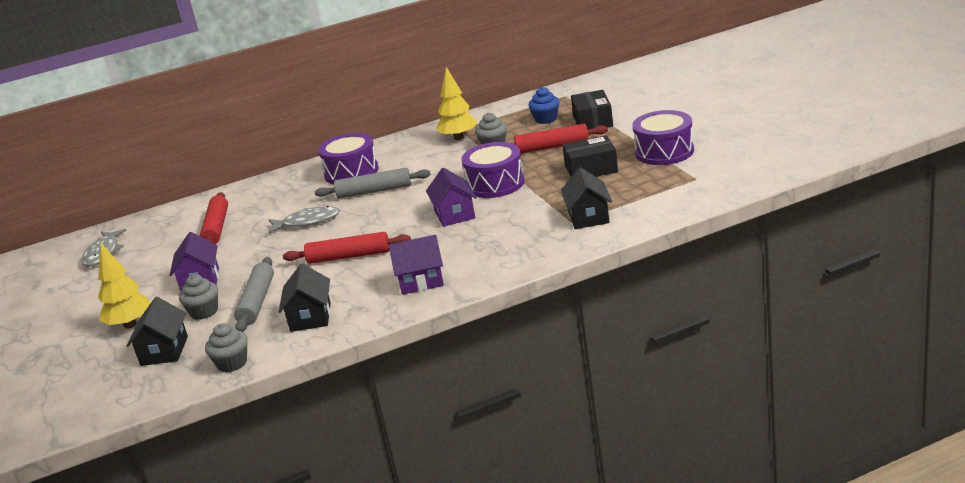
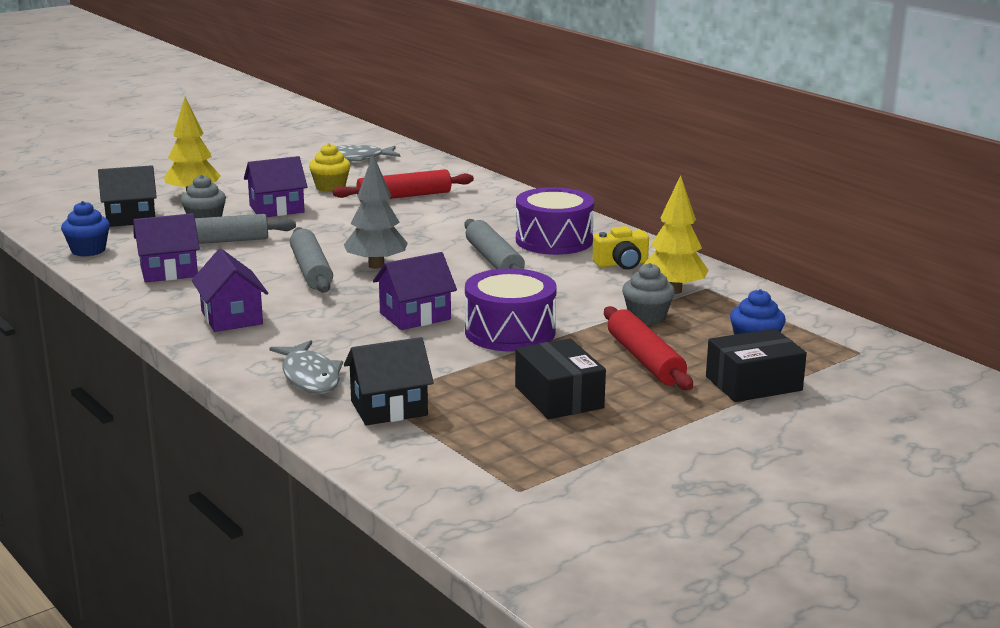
camera: 70 degrees right, 5 degrees down
(167, 260) = (330, 187): none -> yellow cupcake
(232, 363) = (88, 250): grey cupcake -> blue cupcake
(307, 222) = (410, 237): grey fish -> grey fish (310, 377)
(310, 317) = (169, 271): black house -> purple house
(348, 256) = (311, 270): red rolling pin -> grey rolling pin
(355, 232) = (376, 265): none -> grey tree
(407, 151) = (621, 264): none -> yellow camera
(664, 152) = (630, 455): purple drum -> none

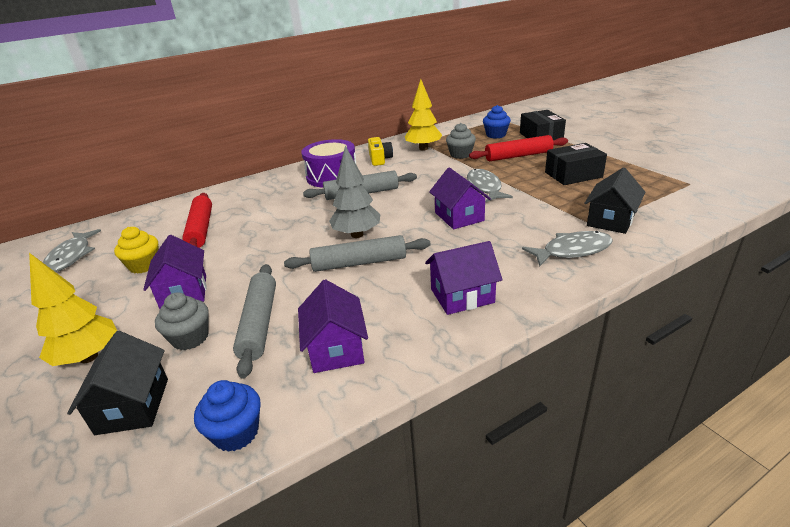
camera: 80 degrees left, 10 degrees up
(389, 408) = (610, 220): black house -> black house turned 45 degrees clockwise
(510, 332) = (484, 187): purple drum -> grey fish

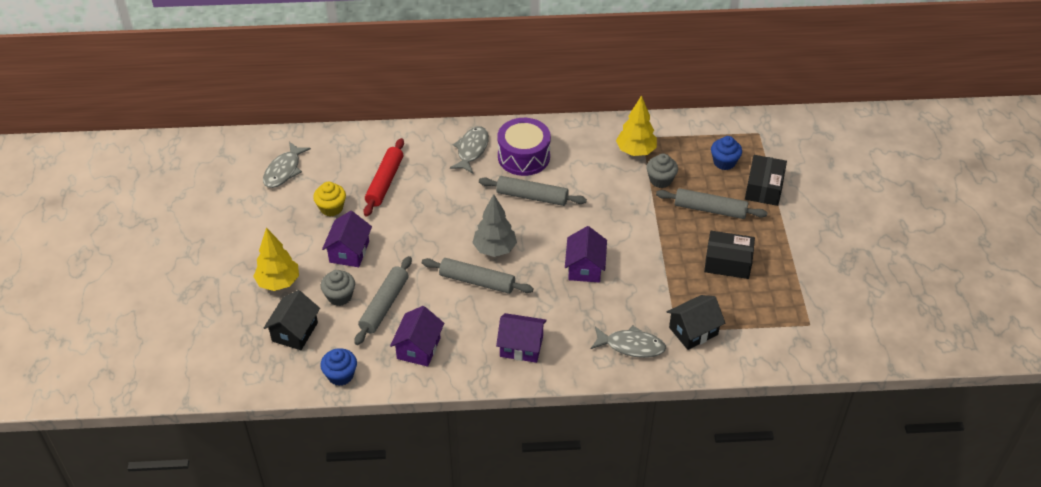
camera: 25 degrees right, 15 degrees up
(380, 159) = (583, 150): yellow camera -> none
(484, 187) = (637, 241): grey fish -> grey fish (471, 150)
(518, 156) = (710, 209): red rolling pin -> grey rolling pin

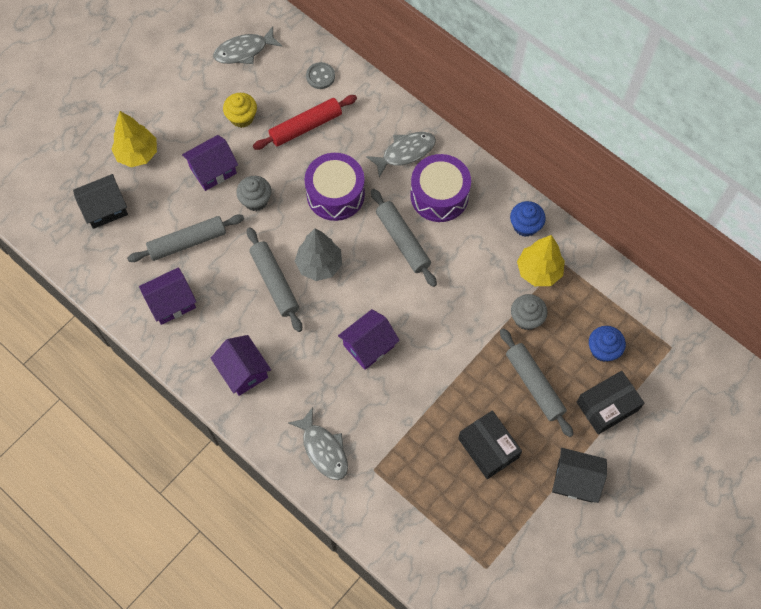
camera: 45 degrees right, 20 degrees up
(339, 296) = (165, 205): grey cupcake -> grey cupcake (255, 200)
(340, 375) = (97, 275): blue cupcake -> blue cupcake (525, 225)
(359, 148) = (320, 76): none -> grey button
(454, 204) = (335, 194): none -> purple drum
(693, 331) = (385, 483): black house -> black house (575, 480)

